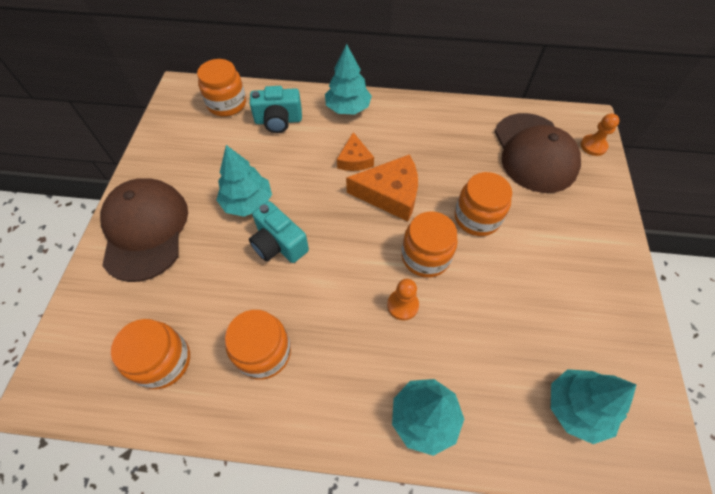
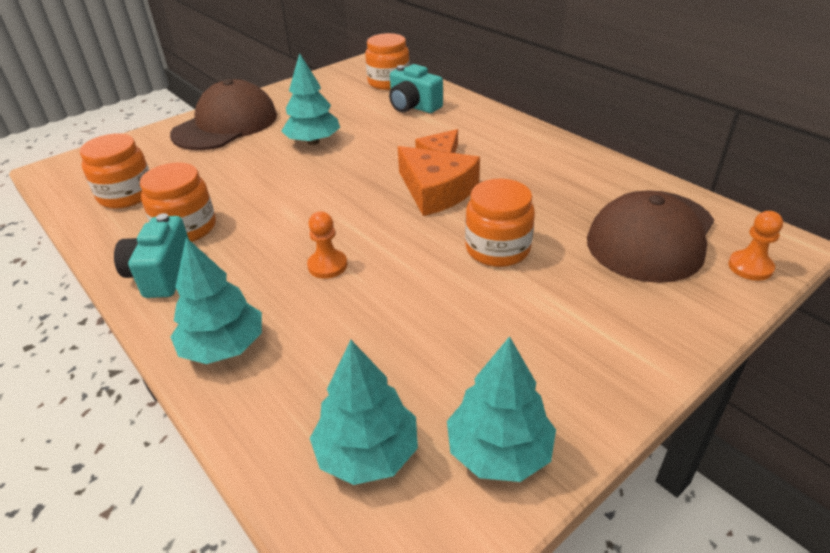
camera: 45 degrees right, 20 degrees down
(279, 244) = (296, 175): turquoise camera -> turquoise camera (161, 274)
(348, 108) = (487, 121): turquoise tree -> turquoise tree (499, 451)
(425, 257) = (400, 247): orange jar -> none

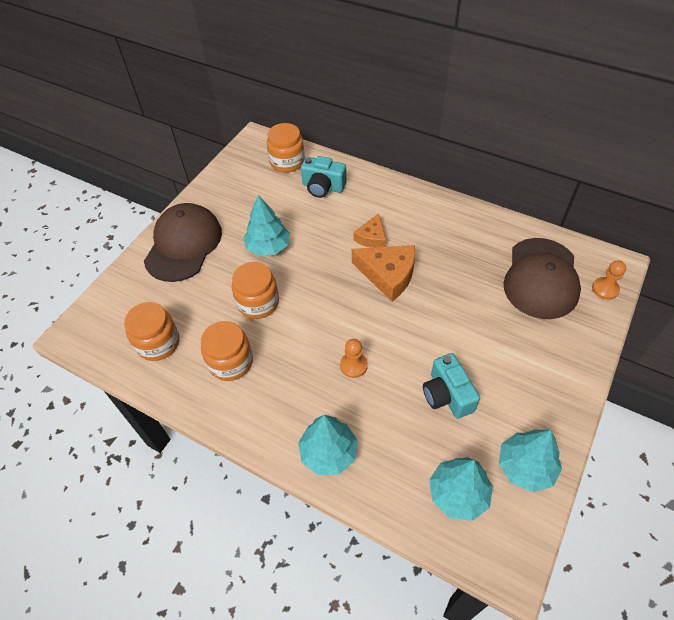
camera: 20 degrees left, 15 degrees up
(161, 274) = (243, 409): turquoise camera -> turquoise camera (447, 395)
(497, 249) = (454, 317): orange jar -> orange jar (258, 303)

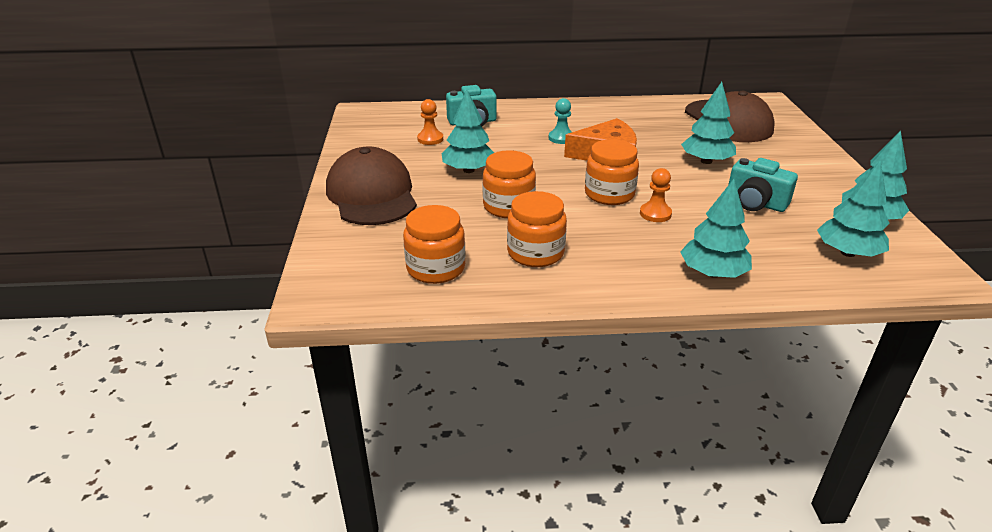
camera: 35 degrees left, 20 degrees down
(287, 162) = (414, 116): orange jar -> orange jar (609, 194)
(372, 237) = (561, 138): orange cheese -> turquoise pawn
(462, 323) = (706, 161): none -> turquoise tree
(605, 289) = (778, 114): orange pawn -> orange pawn (430, 139)

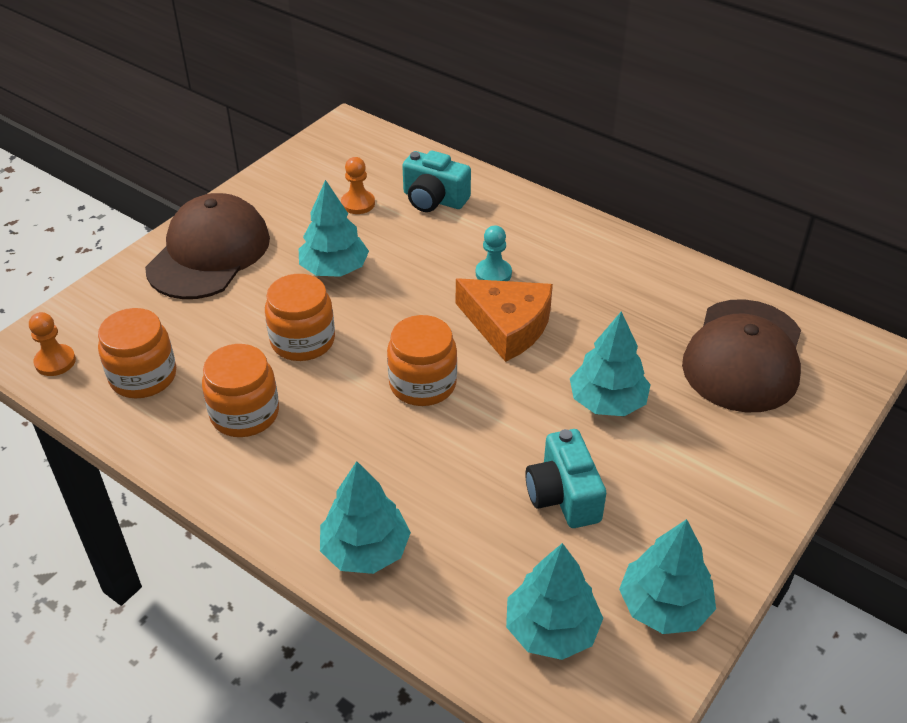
camera: 40 degrees right, 10 degrees up
(655, 214) = (428, 439): orange pawn -> orange pawn (55, 361)

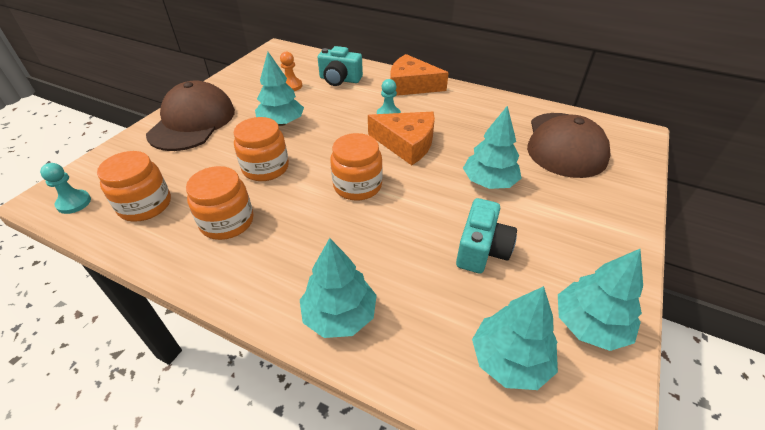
camera: 10 degrees left, 0 degrees up
(55, 361) = (74, 203): orange pawn -> turquoise pawn
(543, 222) = (411, 85): none -> orange cheese
(563, 495) = (481, 249): turquoise camera -> turquoise camera turned 135 degrees counterclockwise

